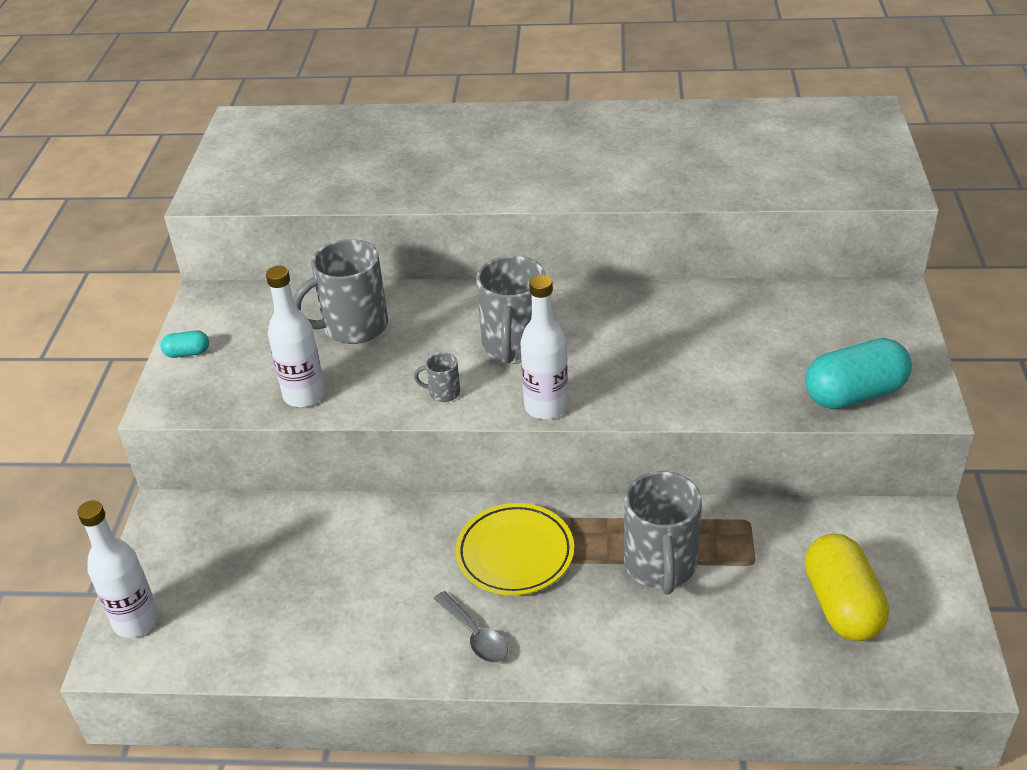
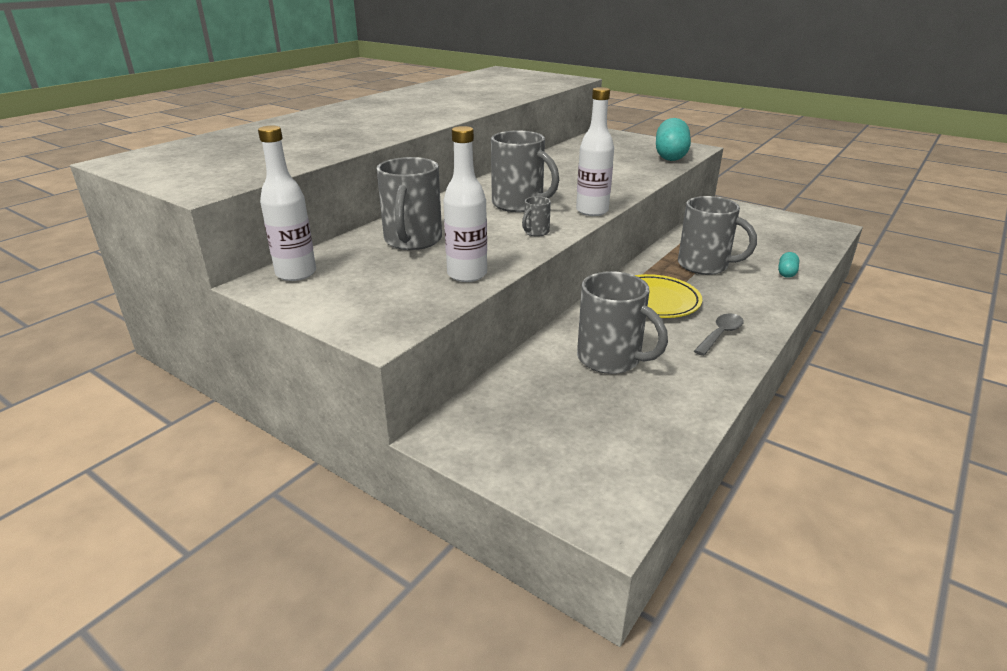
camera: 60 degrees left, 10 degrees down
(136, 621) = (574, 492): white bottle -> white bottle (296, 273)
(187, 353) = (326, 308): turquoise capsule -> turquoise capsule (786, 273)
(356, 565) = (611, 359): none -> grey mug
(475, 635) = (720, 334): grey spoon -> grey spoon turned 45 degrees counterclockwise
(841, 605) = (770, 236): yellow capsule -> none

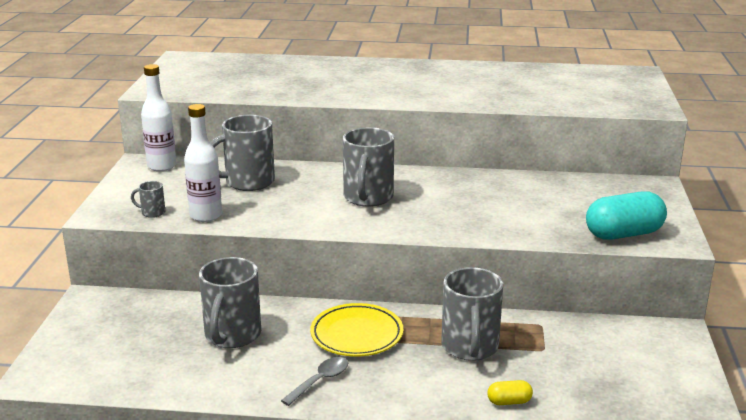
camera: 60 degrees right, 5 degrees down
(536, 232) = (311, 219): grey mug -> grey mug (152, 212)
(592, 211) = (388, 230): white bottle -> none
(720, 334) = (320, 381): grey spoon -> grey spoon turned 60 degrees counterclockwise
(786, 273) = (509, 402): turquoise capsule -> yellow capsule

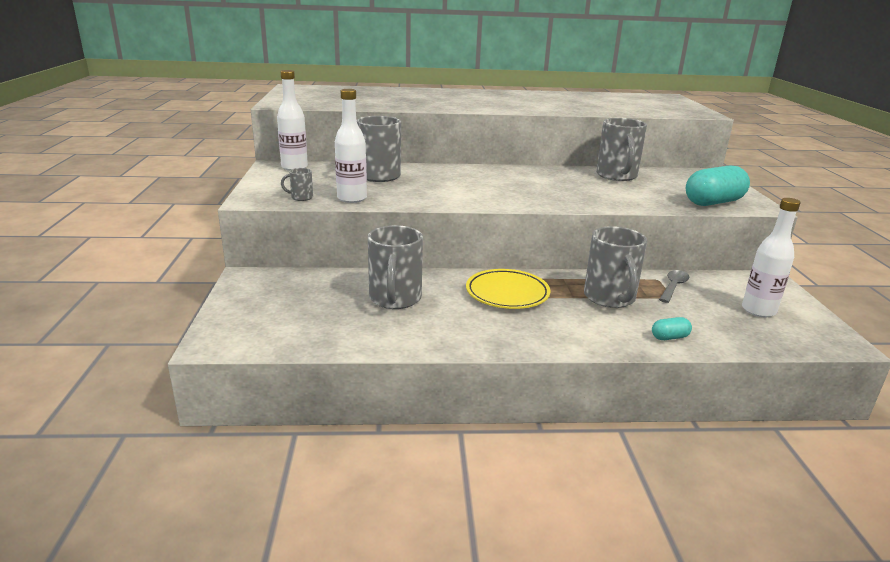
camera: 10 degrees left, 0 degrees up
(320, 381) = (494, 330): grey spoon -> grey spoon (673, 286)
(368, 198) = (488, 184): grey mug -> grey mug (617, 176)
(509, 402) = (669, 337): yellow capsule -> turquoise capsule
(636, 373) = (758, 310): none -> white bottle

